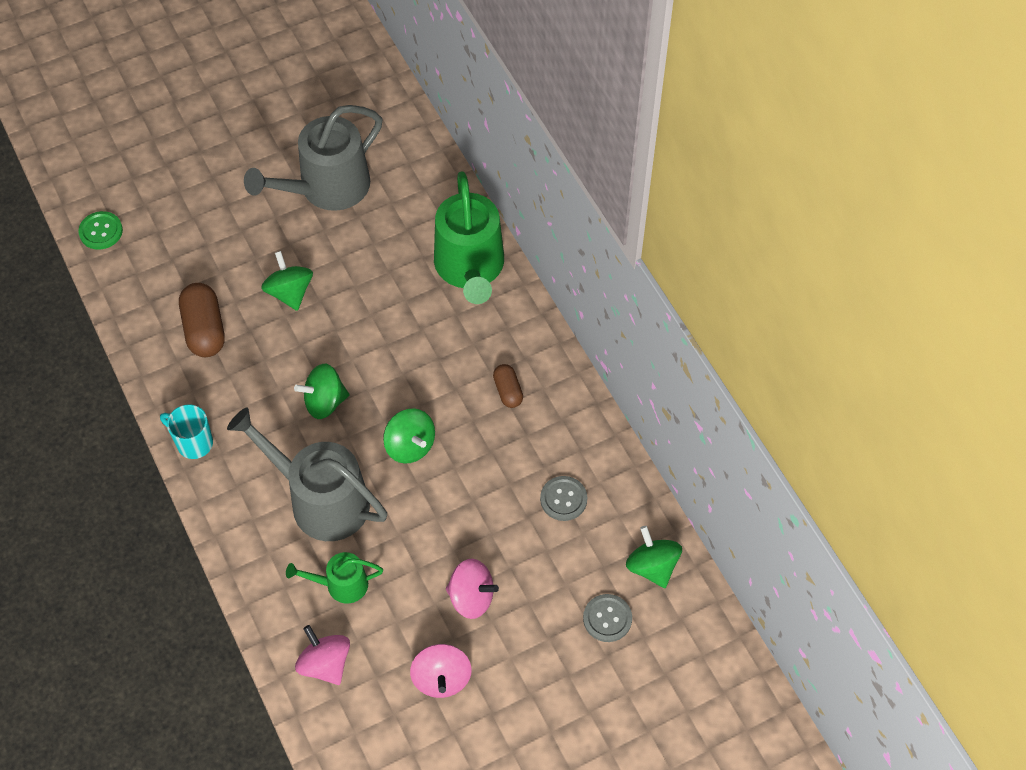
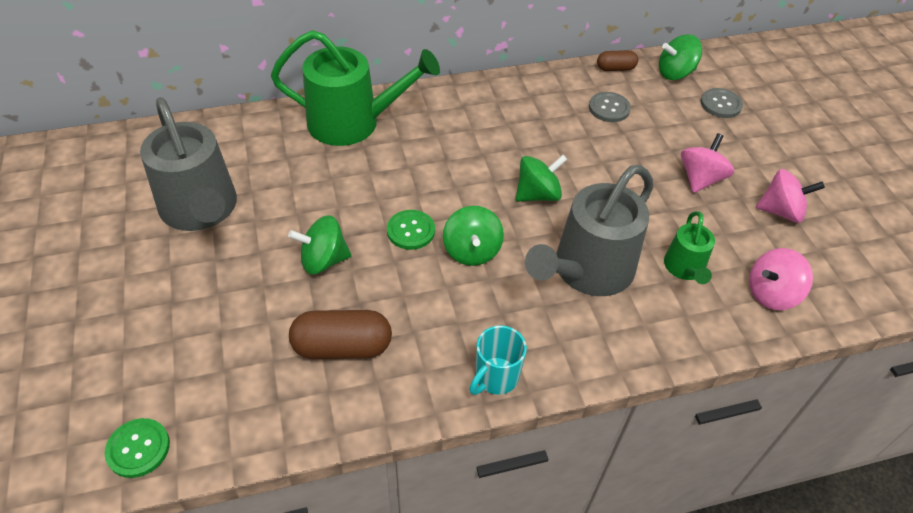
camera: 80 degrees left, 10 degrees down
(338, 349) = (411, 231): none -> green button
(508, 391) = (494, 122): brown capsule -> brown capsule (615, 68)

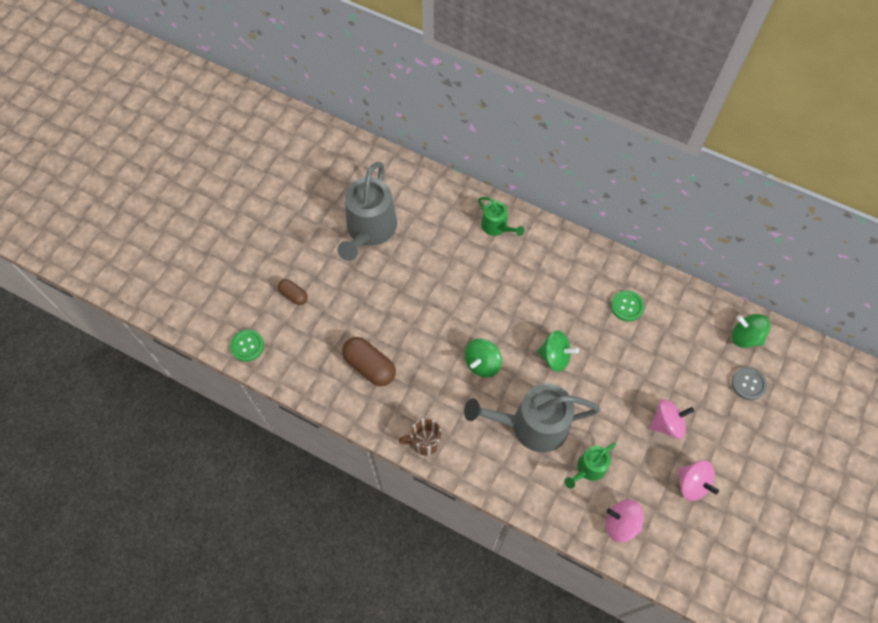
camera: 45 degrees right, 15 degrees up
(323, 260) = (402, 309): green spinning top -> none
(352, 123) = (497, 227): green watering can -> green watering can, size x0.51
(411, 231) = (462, 325): green button -> green button (627, 306)
(495, 378) = (424, 442): turquoise mug -> brown mug
(609, 108) = (666, 330): grey button -> none
(615, 68) = (706, 303): brown capsule -> brown capsule (294, 295)

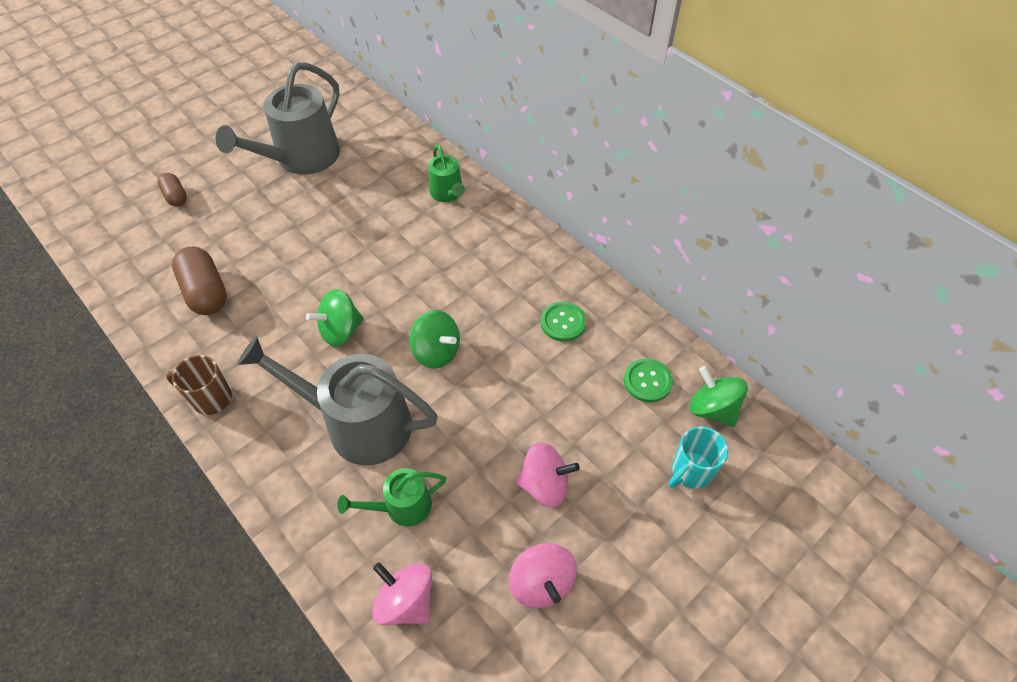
camera: 20 degrees right, 10 degrees down
(247, 346) = (89, 230): green button -> green button (647, 381)
(748, 384) = (690, 471): grey button -> turquoise mug

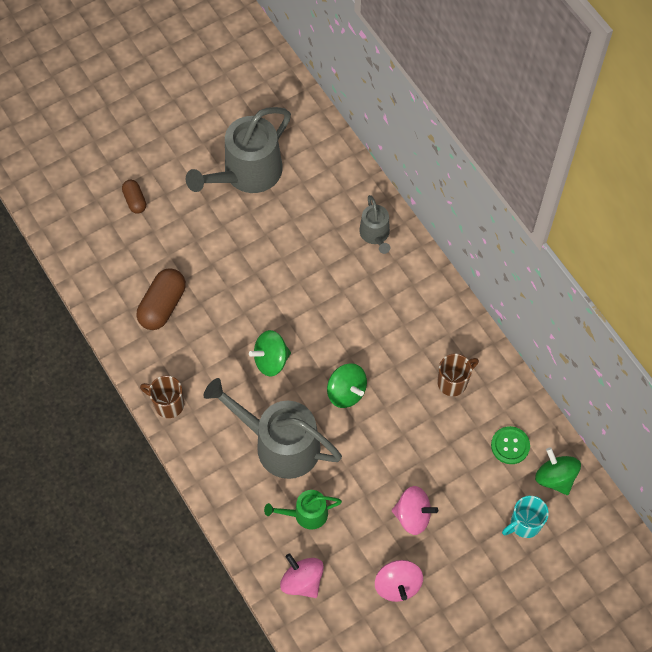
camera: 10 degrees right, 10 degrees up
(206, 292) = (162, 305): brown capsule -> brown capsule turned 45 degrees clockwise
(447, 193) = (375, 234): green watering can -> grey watering can
(563, 322) = (453, 382): green button -> brown mug

